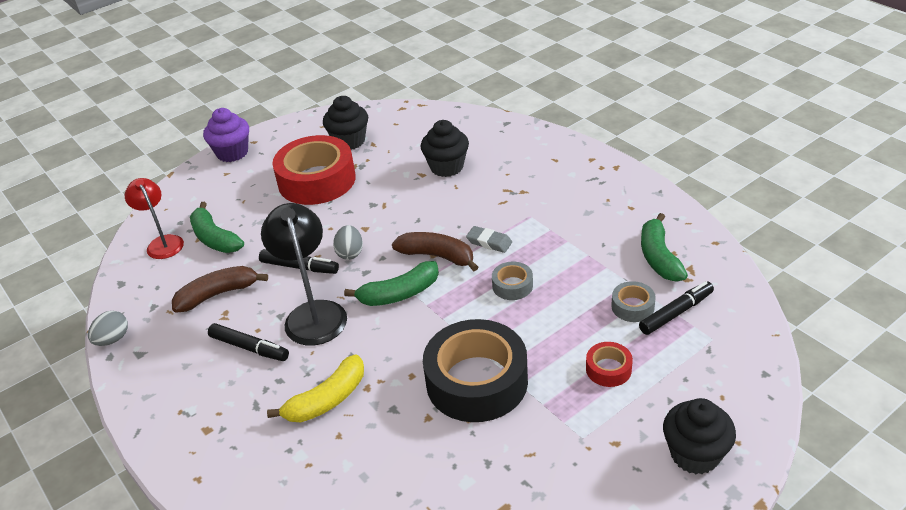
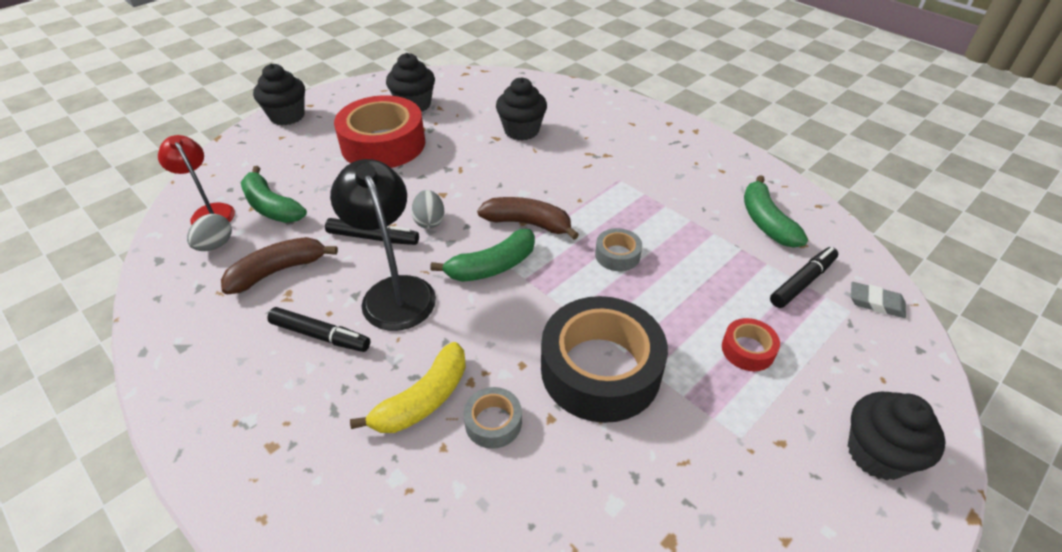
camera: 10 degrees left, 5 degrees up
(113, 339) = (147, 329): grey egg -> grey egg (215, 245)
(232, 153) = (287, 116): purple cupcake -> black cupcake
(489, 242) = (582, 208): grey eraser -> grey eraser (876, 303)
(632, 307) = (754, 276): grey tape -> grey tape (493, 422)

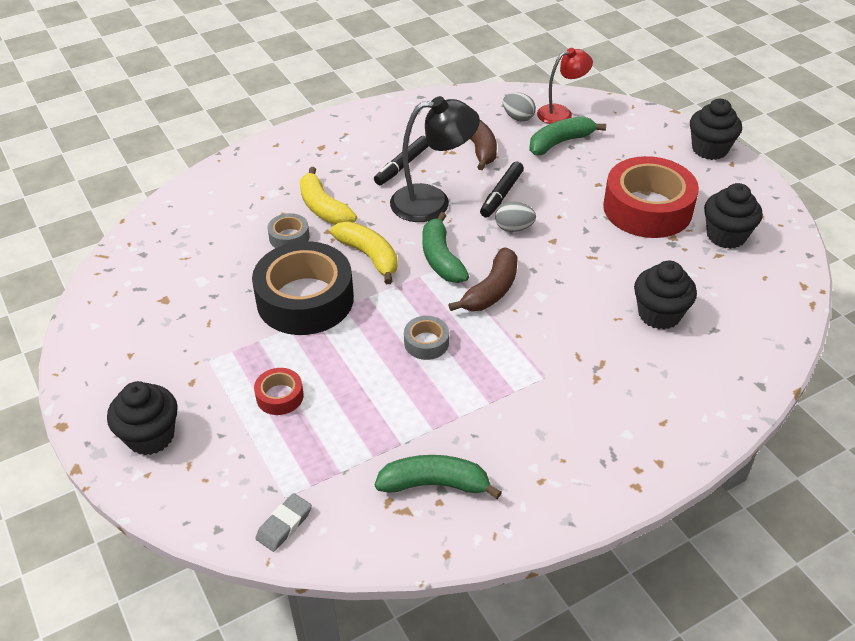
camera: 105 degrees right, 0 degrees up
(506, 328) = (369, 256): none -> yellow banana
(802, 282) = (336, 474): black marker -> none

